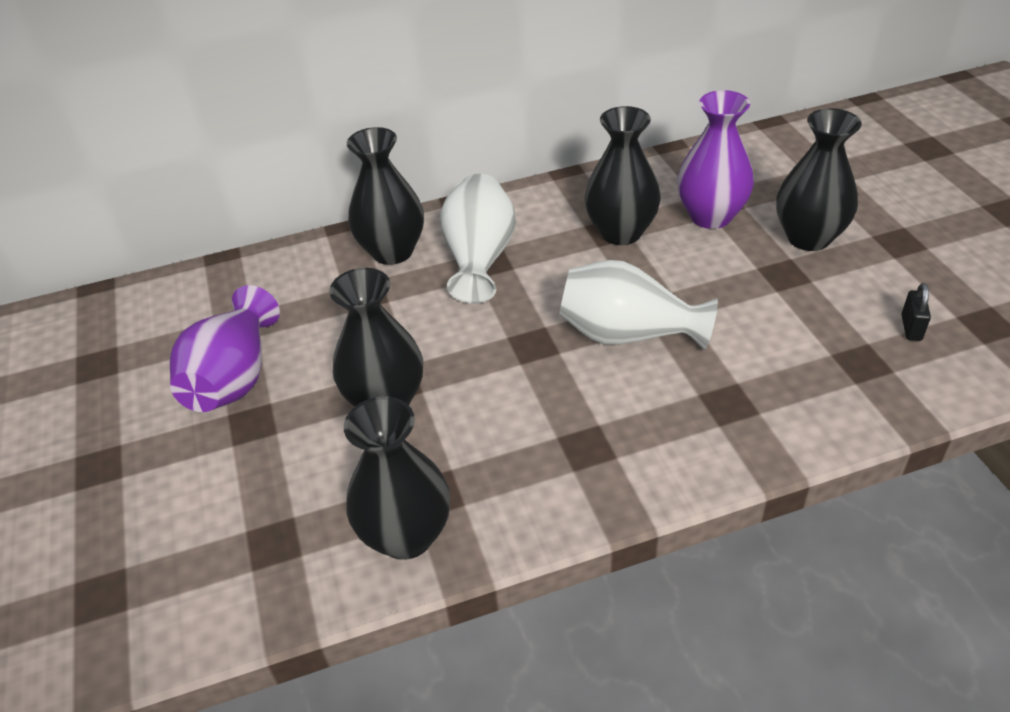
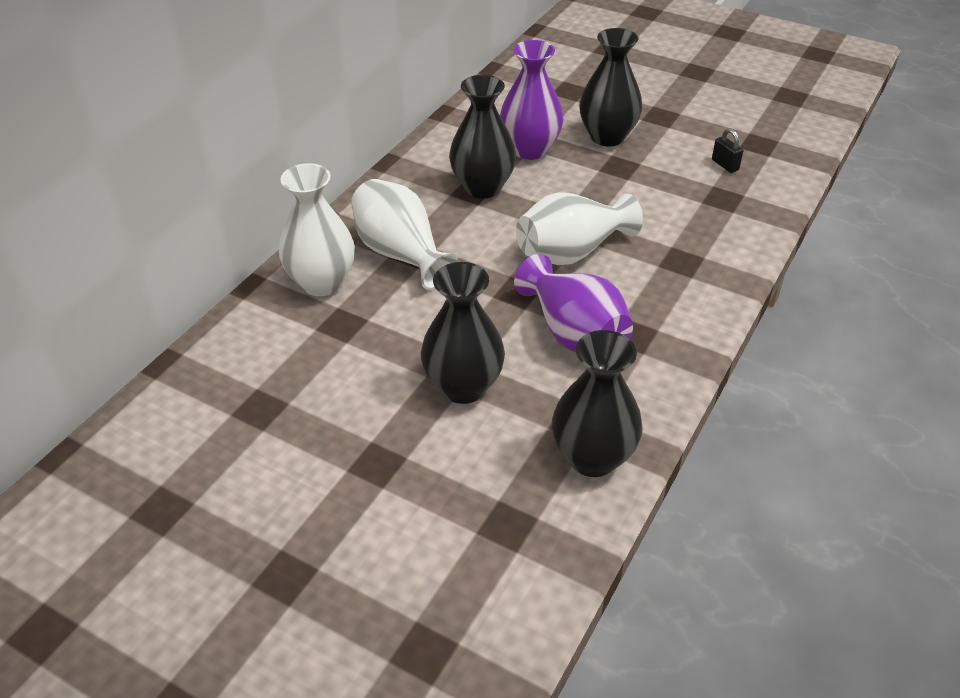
camera: 45 degrees left, 0 degrees up
(234, 378) = (315, 443): purple vase -> purple vase (574, 332)
(392, 251) = (322, 283): black vase -> white vase

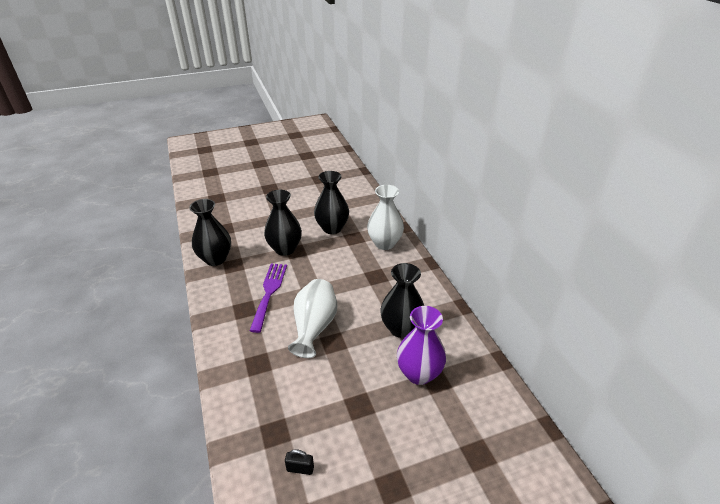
camera: 130 degrees right, 5 degrees down
(401, 254) = (378, 272): white vase -> none
(574, 332) = (269, 292): purple vase -> purple fork
(607, 137) = (396, 426): black vase -> black vase (332, 228)

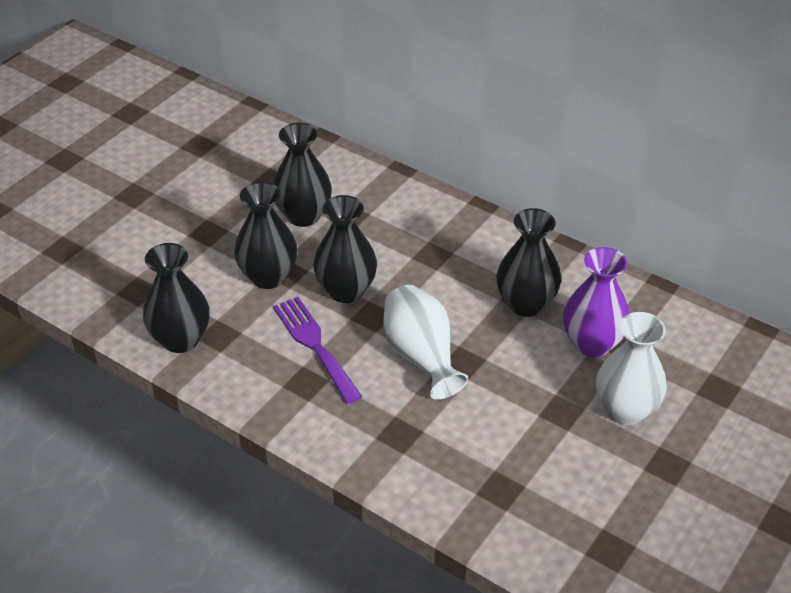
camera: 35 degrees left, 5 degrees up
(300, 468) = (563, 505): black padlock -> none
(313, 273) = (346, 290): none -> black vase
(384, 243) = (399, 205): white vase -> white vase (625, 410)

